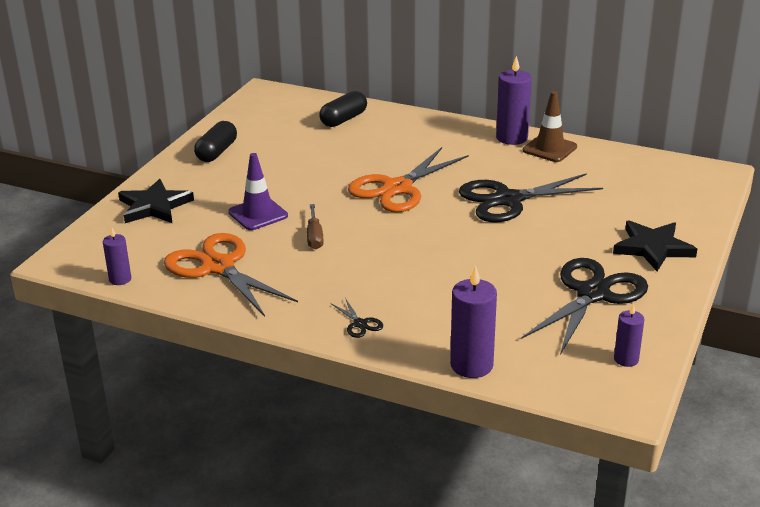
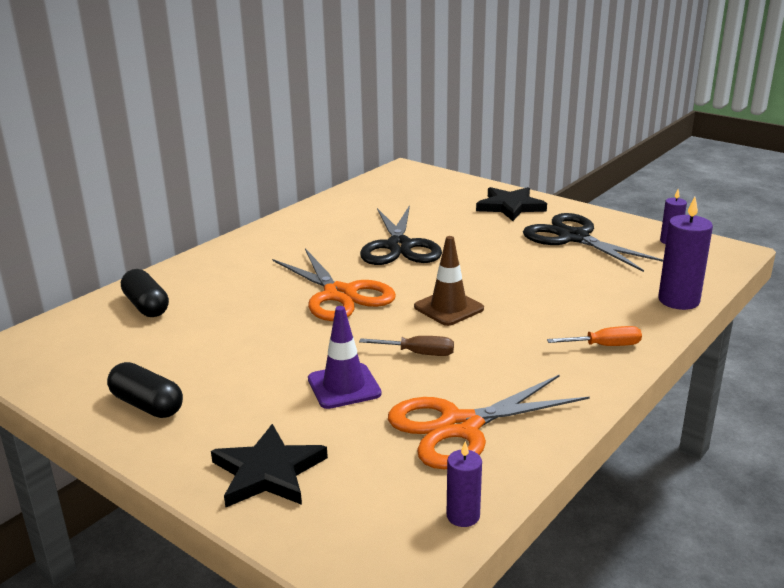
camera: 75 degrees left, 5 degrees down
(360, 324) = (605, 346): black scissors -> orange screwdriver
(512, 138) = (278, 228): purple candle -> none
(549, 149) = (314, 216): brown traffic cone -> brown traffic cone (448, 308)

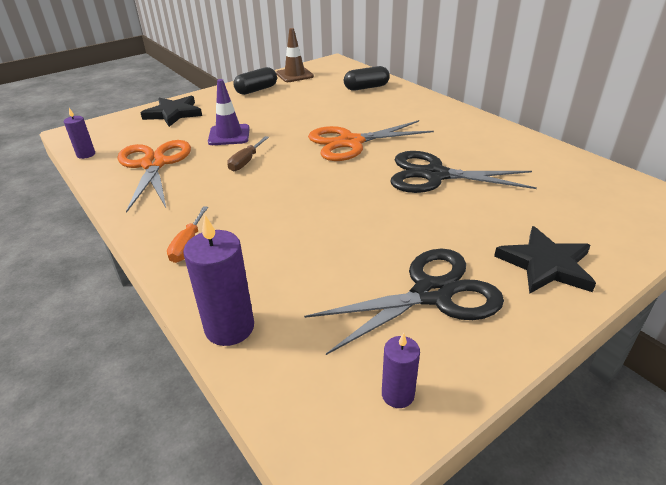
camera: 105 degrees right, 10 degrees up
(448, 308) = (303, 182): brown traffic cone -> brown traffic cone (294, 75)

